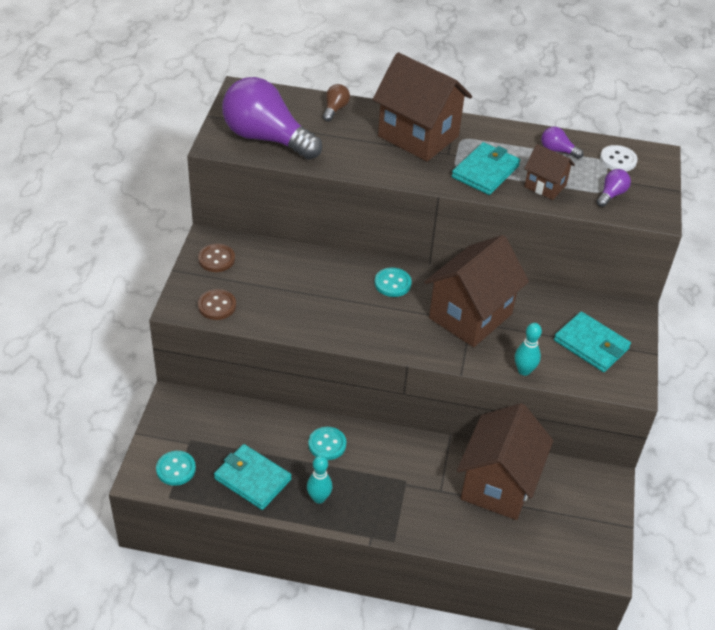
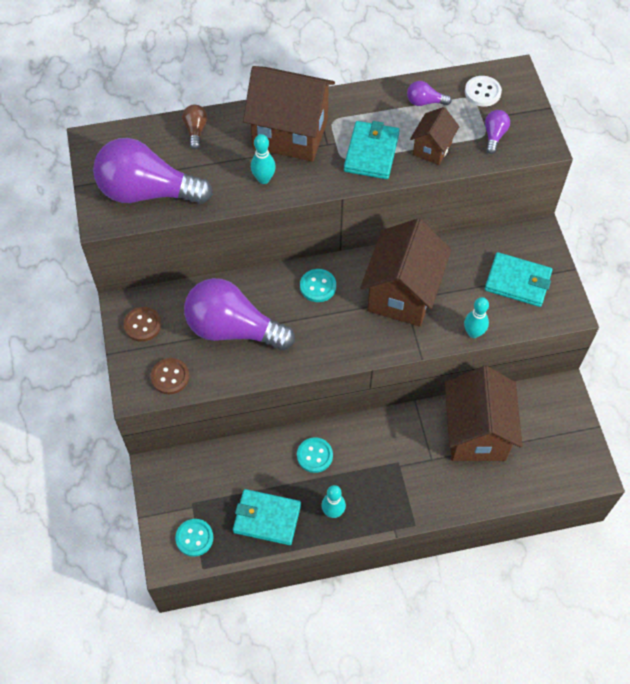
camera: 20 degrees left, 15 degrees up
(295, 289) = (233, 329): none -> purple light bulb
(374, 160) = (263, 179): none -> turquoise bowling pin
(545, 186) = (432, 148): brown house -> brown house turned 75 degrees counterclockwise

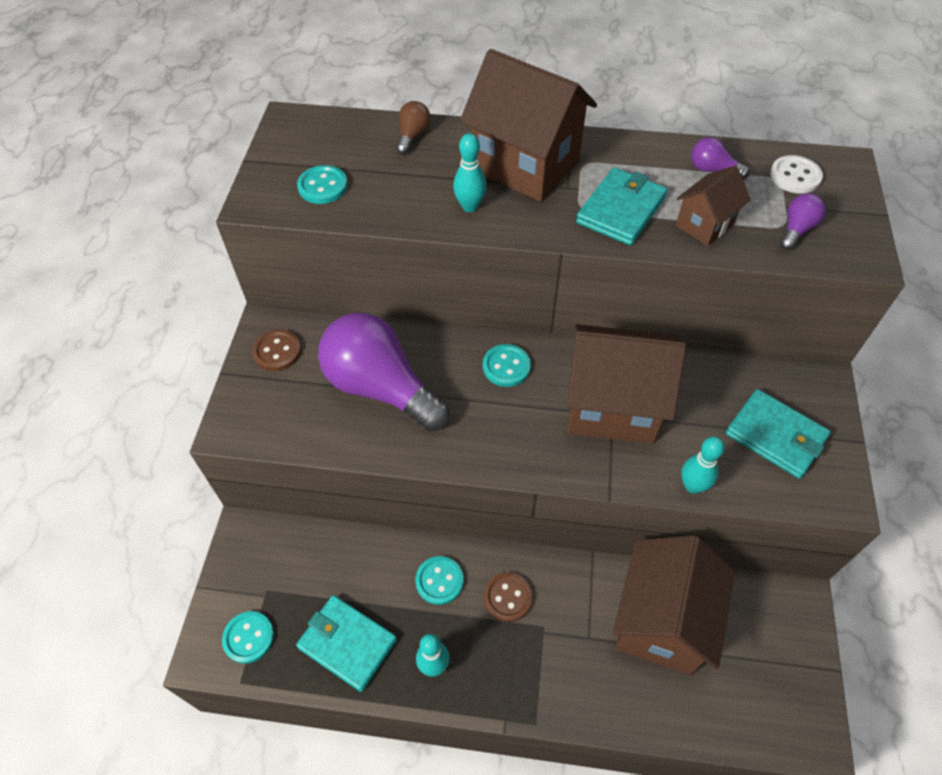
camera: 20 degrees right, 5 degrees down
(147, 192) = (323, 186): purple light bulb -> turquoise button
(170, 377) = (278, 422): brown button -> brown button (507, 597)
(402, 294) = (612, 407): brown house -> brown house turned 60 degrees clockwise

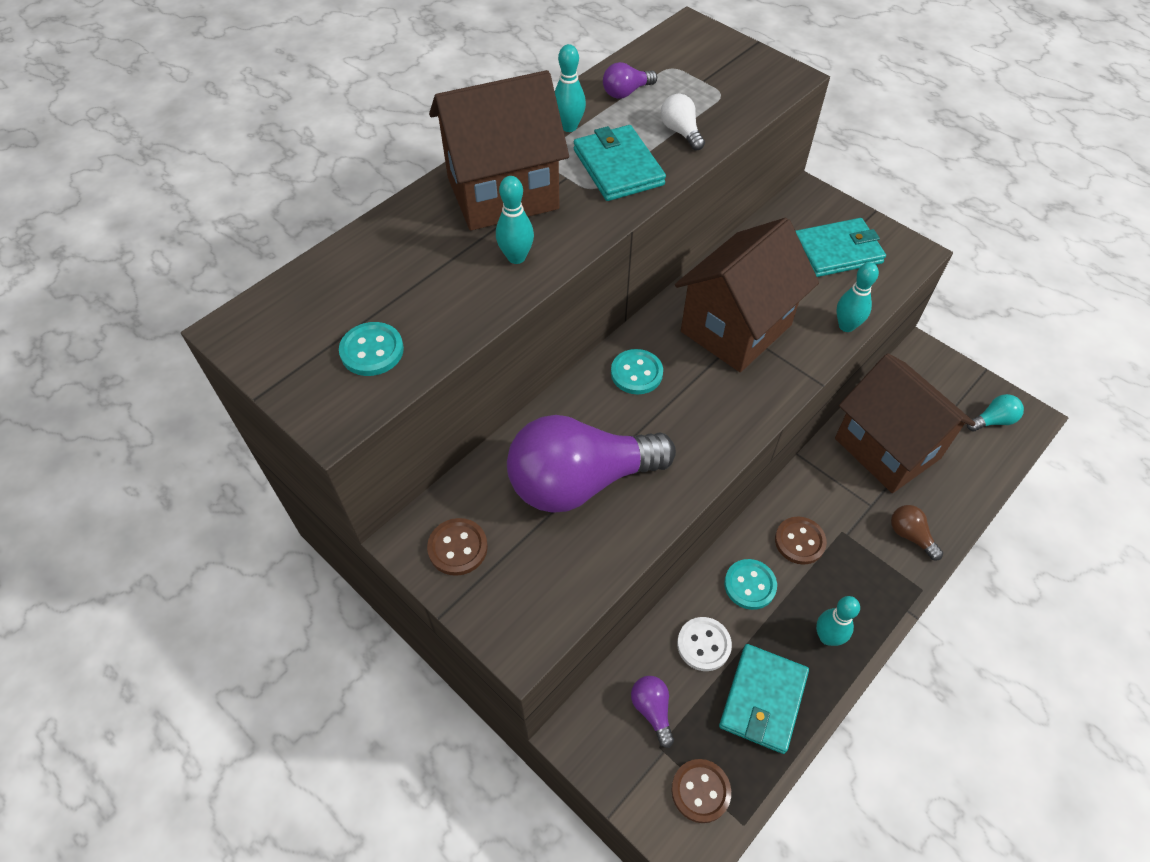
camera: 55 degrees left, 0 degrees up
(249, 637) = (700, 791): turquoise button -> brown button
(347, 643) = (763, 700): turquoise wallet -> turquoise wallet turned 45 degrees counterclockwise
(412, 136) = (375, 246): brown light bulb -> brown light bulb (910, 535)
(634, 160) = (569, 127): none -> turquoise bowling pin
(704, 224) = (681, 132): brown house -> white light bulb
(779, 705) = (993, 420): none -> turquoise light bulb
(795, 176) = (677, 57): white button -> white button (703, 644)
(796, 229) = (732, 90): purple light bulb -> purple light bulb (652, 710)

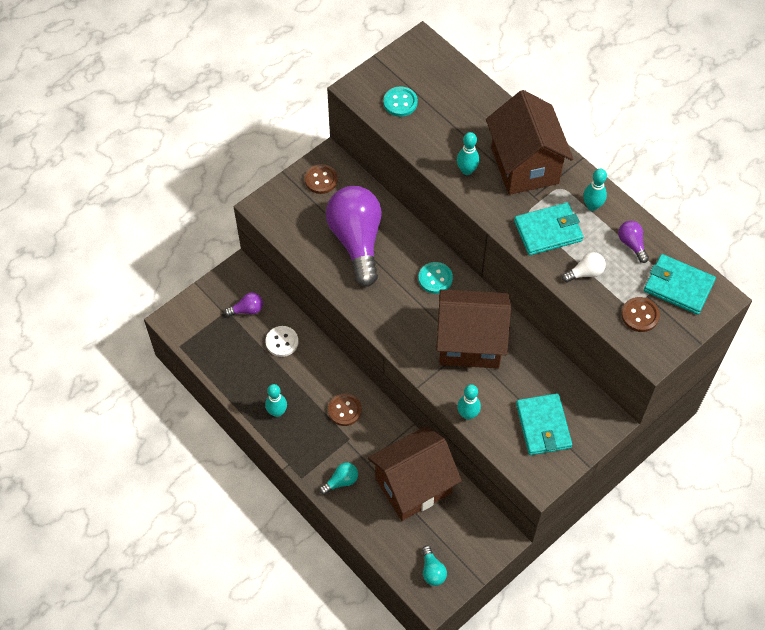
camera: 95 degrees right, 5 degrees up
(700, 791) = (200, 328): brown button -> brown button (640, 315)
(736, 328) = (470, 343): brown house -> brown house turned 45 degrees counterclockwise
(750, 585) = (317, 374): turquoise button -> none
(763, 700) = (244, 368): turquoise wallet -> turquoise wallet (678, 286)
(910, 535) = (341, 481): brown light bulb -> turquoise light bulb

